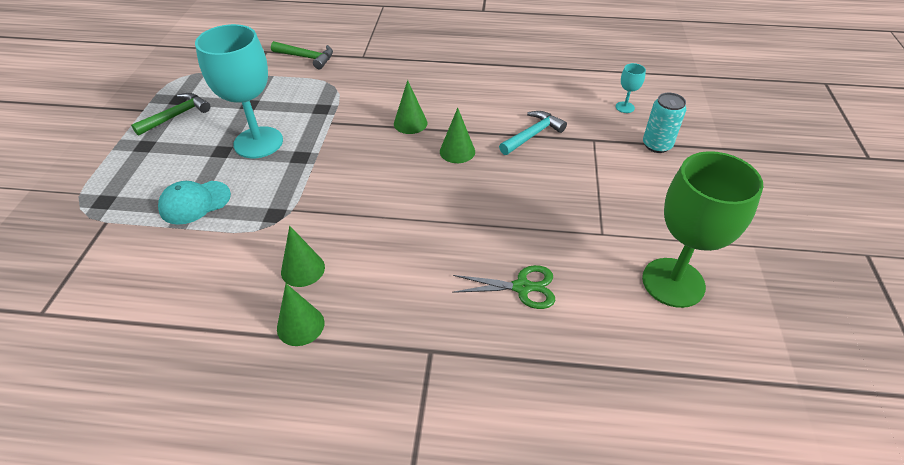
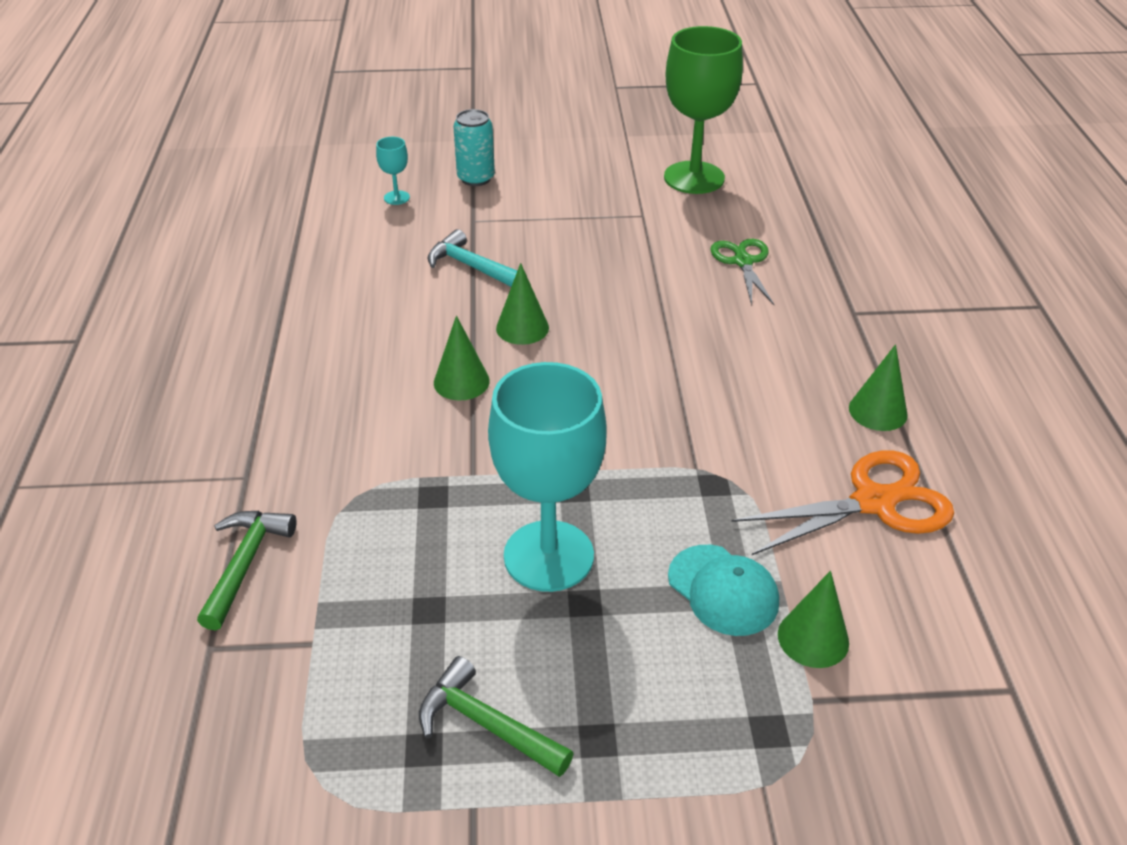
camera: 100 degrees left, 5 degrees down
(215, 292) = (874, 502): none -> orange scissors
(303, 269) = (797, 429): green cone -> green cone (813, 638)

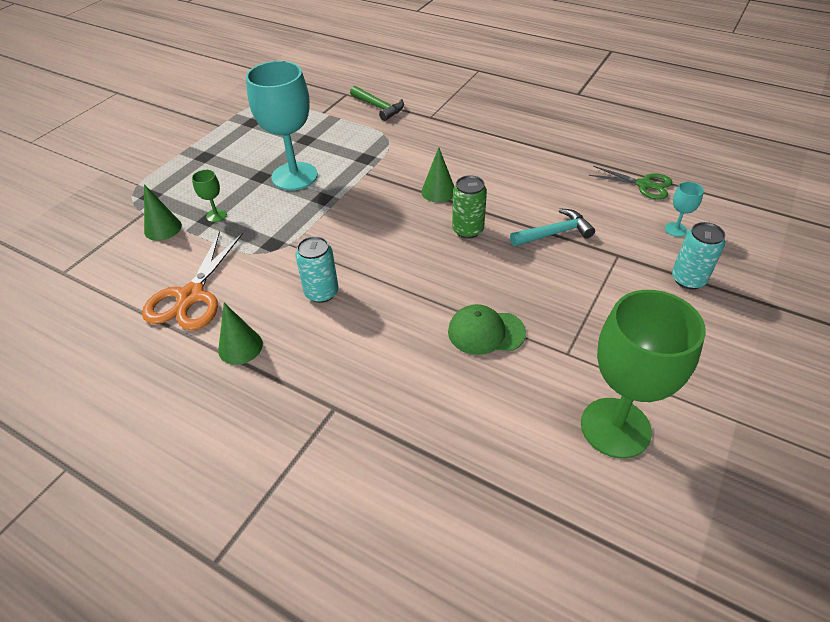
camera: 125 degrees right, 5 degrees up
(486, 724) = (242, 136): green hammer -> none
(522, 328) = (467, 230): green cone -> green can
(667, 263) = (486, 332): none -> green cap
(723, 590) = (216, 215): turquoise cap -> green goblet
(741, 393) = (321, 292): none -> turquoise can
(743, 262) = (453, 379): green scissors -> green scissors (644, 185)

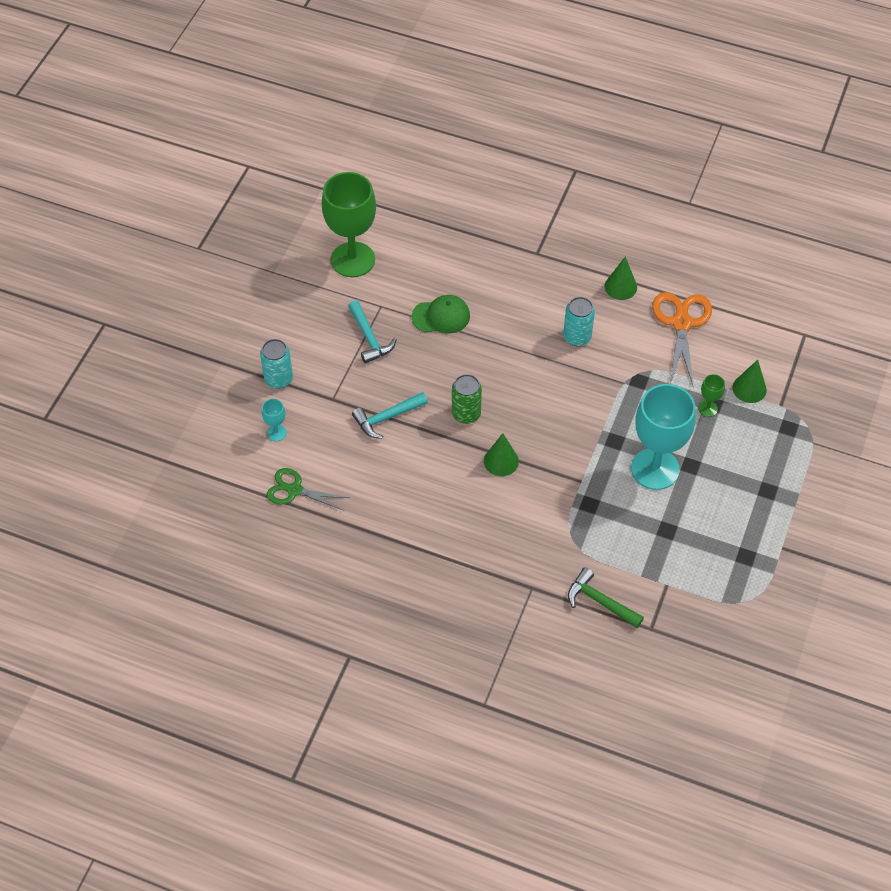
camera: 170 degrees right, 10 degrees up
(580, 314) = (369, 338): none -> turquoise hammer

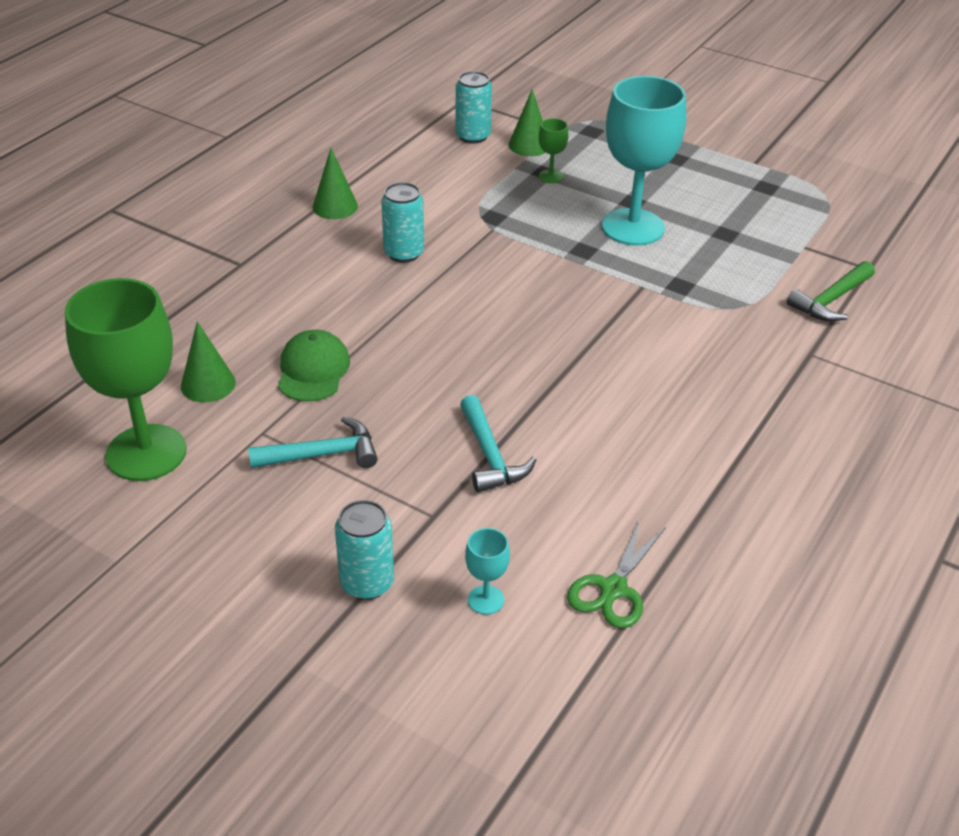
camera: 80 degrees left, 15 degrees down
(466, 414) = (505, 371): green can -> none
(501, 461) = (596, 350): green cone -> green cone (208, 384)
(681, 323) = (414, 172): orange scissors -> none
(748, 350) = (473, 136): none -> turquoise can

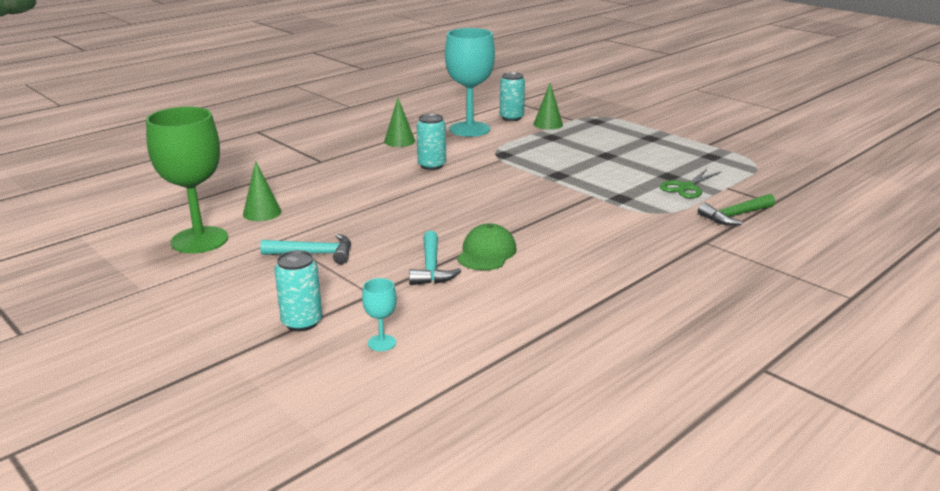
camera: 15 degrees right, 15 degrees down
(313, 370) = (335, 213): green cap -> green cap (486, 253)
(550, 176) = (555, 139): green goblet -> none
(613, 589) = (482, 350): green scissors -> green scissors (686, 187)
(633, 227) = (601, 167): turquoise goblet -> turquoise goblet (469, 129)

